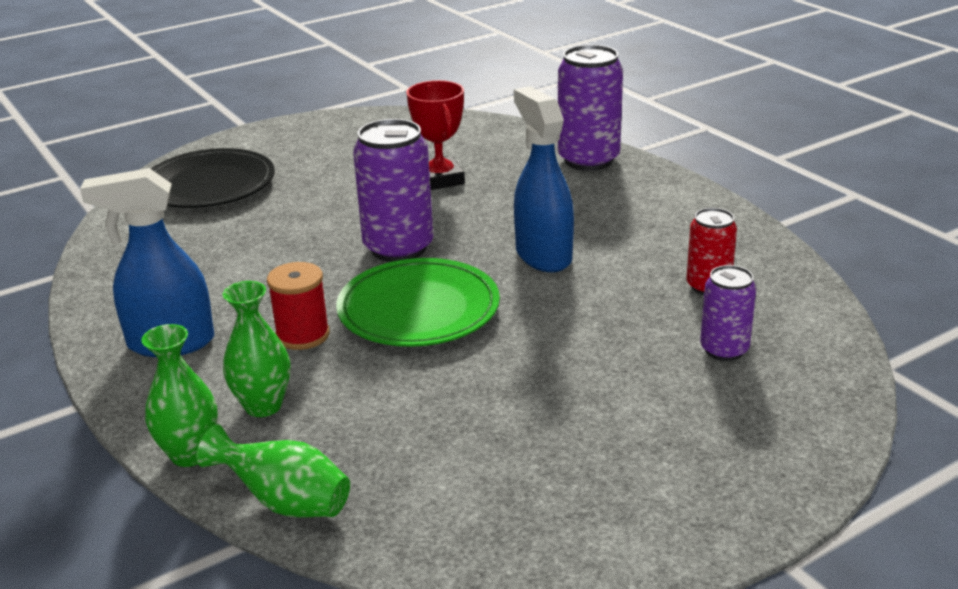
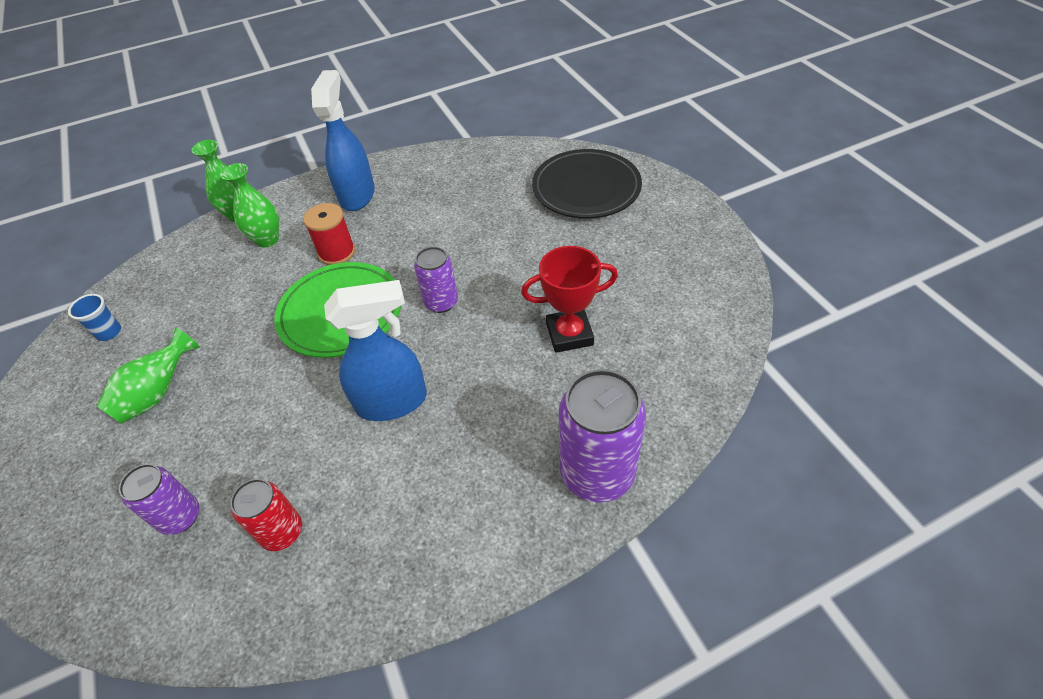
camera: 100 degrees right, 20 degrees up
(285, 502) = (175, 254): green vase -> green vase (158, 393)
(398, 248) = (441, 302): purple can -> purple can, size x0.58
(472, 515) = (109, 332): none -> blue cup

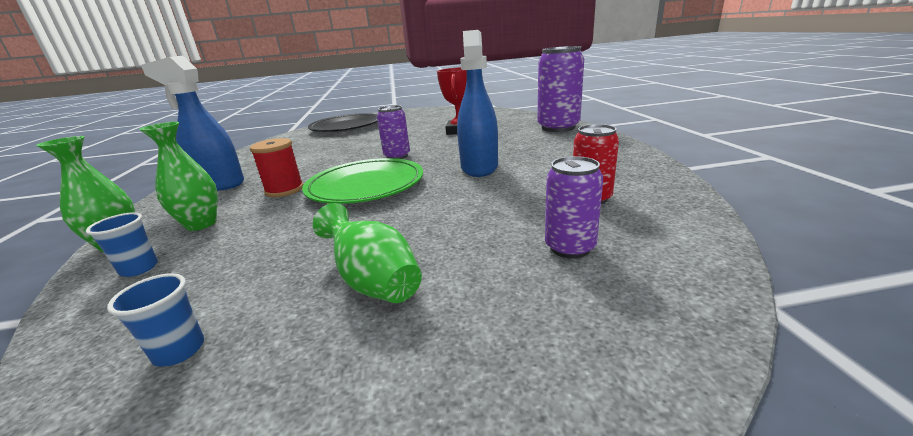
camera: 75 degrees left, 25 degrees down
(201, 252) = (139, 268): none -> blue cup

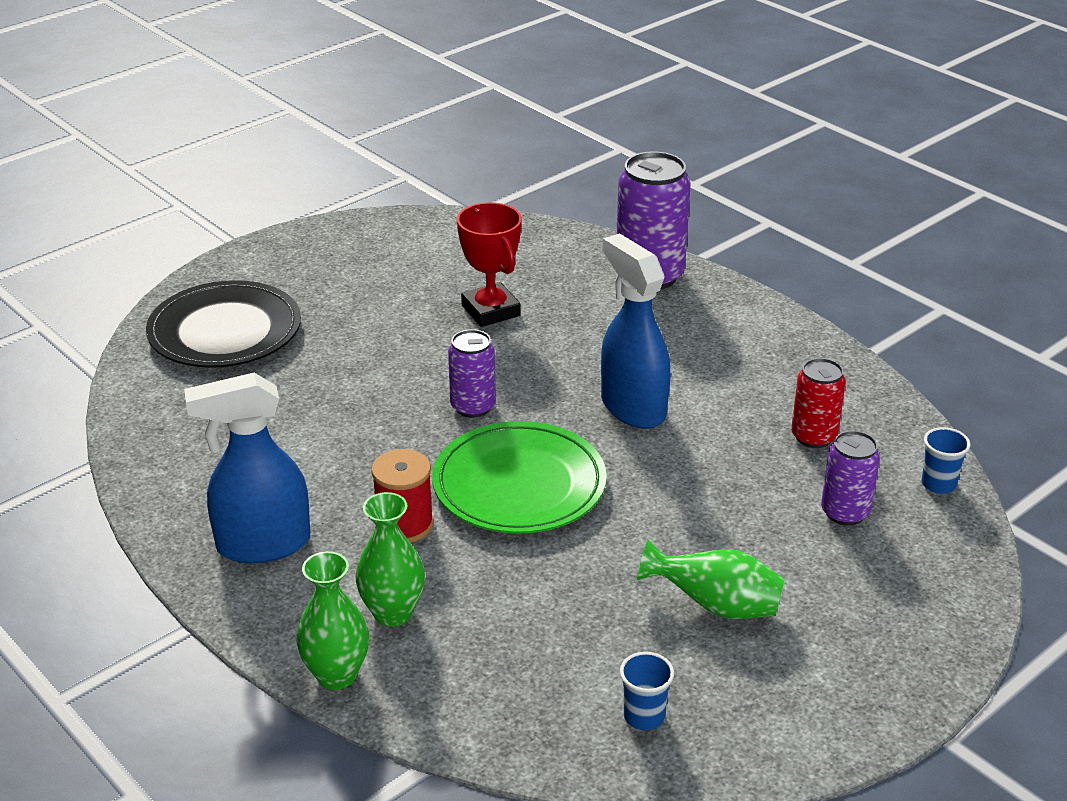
camera: 35 degrees left, 10 degrees up
(139, 268) = (441, 684): blue cup -> blue cup (938, 484)

